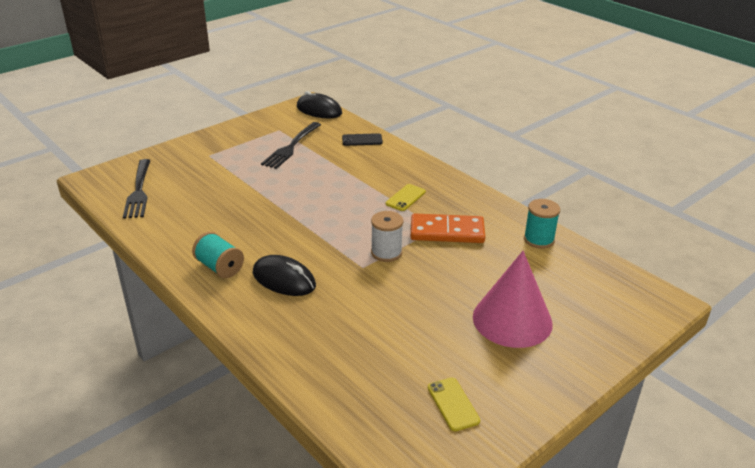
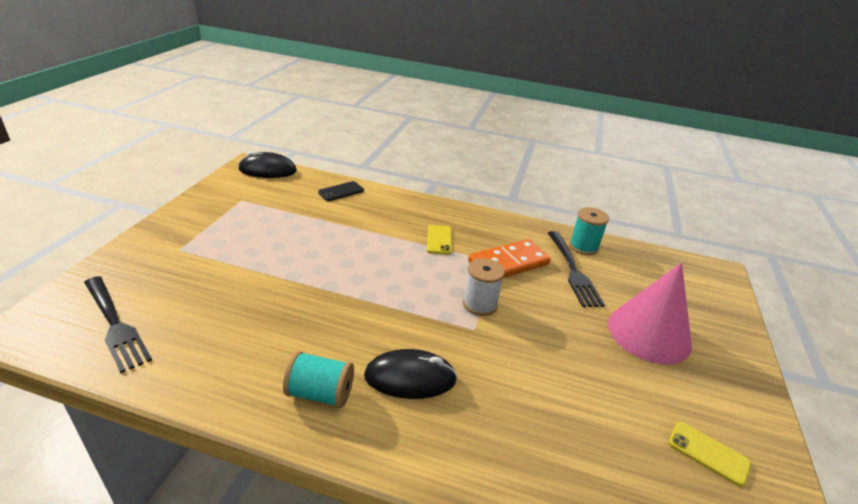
camera: 35 degrees left, 0 degrees up
(291, 147) = (273, 216): black fork -> black fork (573, 271)

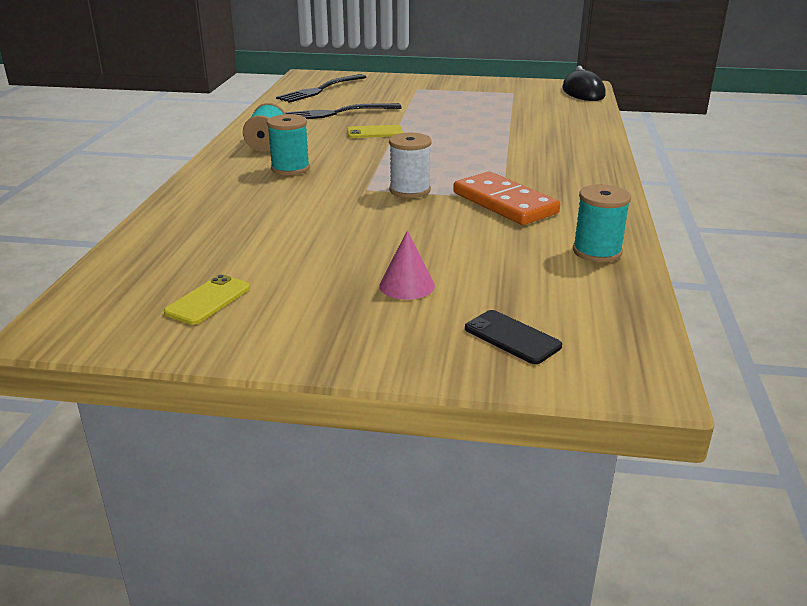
camera: 85 degrees right, 5 degrees down
(341, 191) = (577, 120): black phone -> black phone (512, 337)
(410, 378) = (290, 168): black mouse -> turquoise spool
(439, 240) = (522, 167): yellow phone -> yellow phone (374, 132)
(573, 271) = (521, 241): black fork -> black fork (335, 113)
(649, 333) = (407, 285): pink cone -> pink cone, size x0.47

